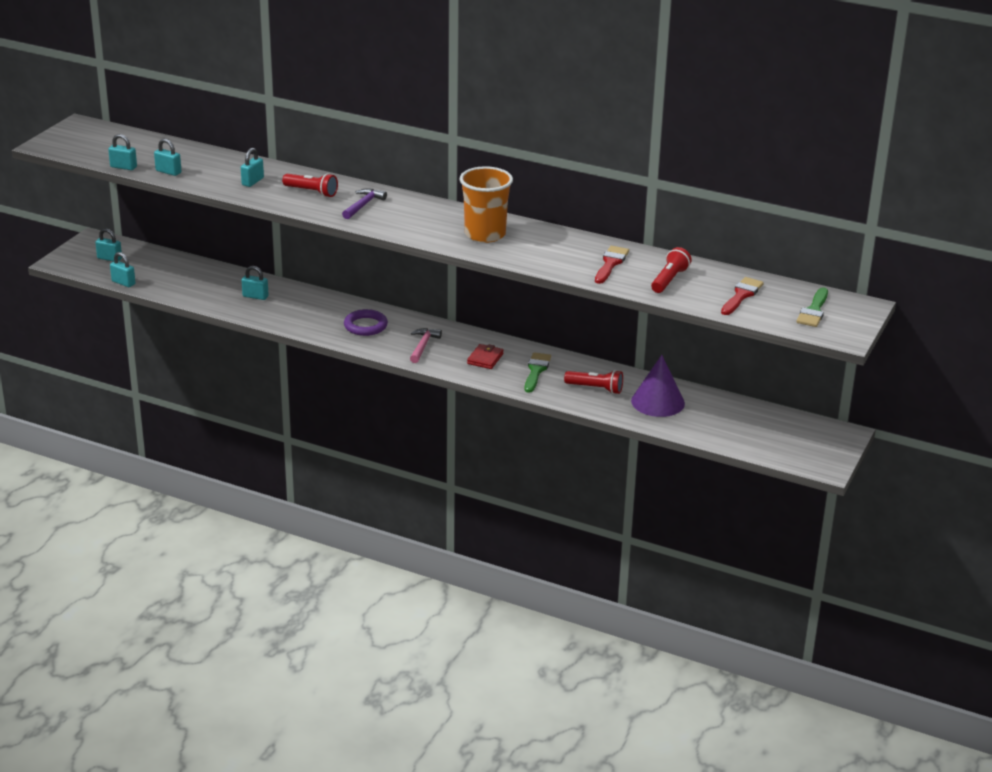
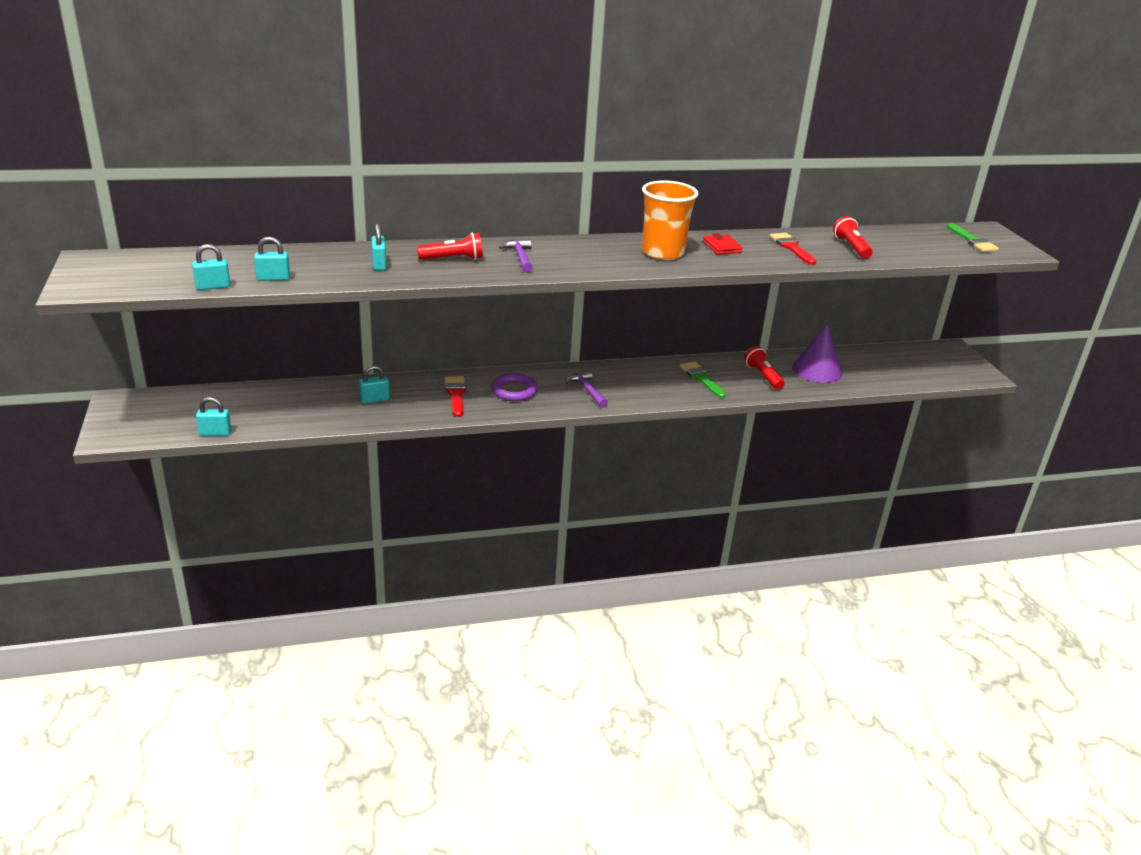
camera: 40 degrees left, 0 degrees up
(109, 258) = (165, 414): turquoise padlock -> none
(423, 346) = (587, 390): pink hammer -> purple hammer
(485, 359) = (650, 383): red wallet -> red wallet (722, 247)
(595, 388) = (762, 376): red flashlight -> red flashlight turned 90 degrees counterclockwise
(741, 295) = (913, 244): red brush -> red brush (456, 394)

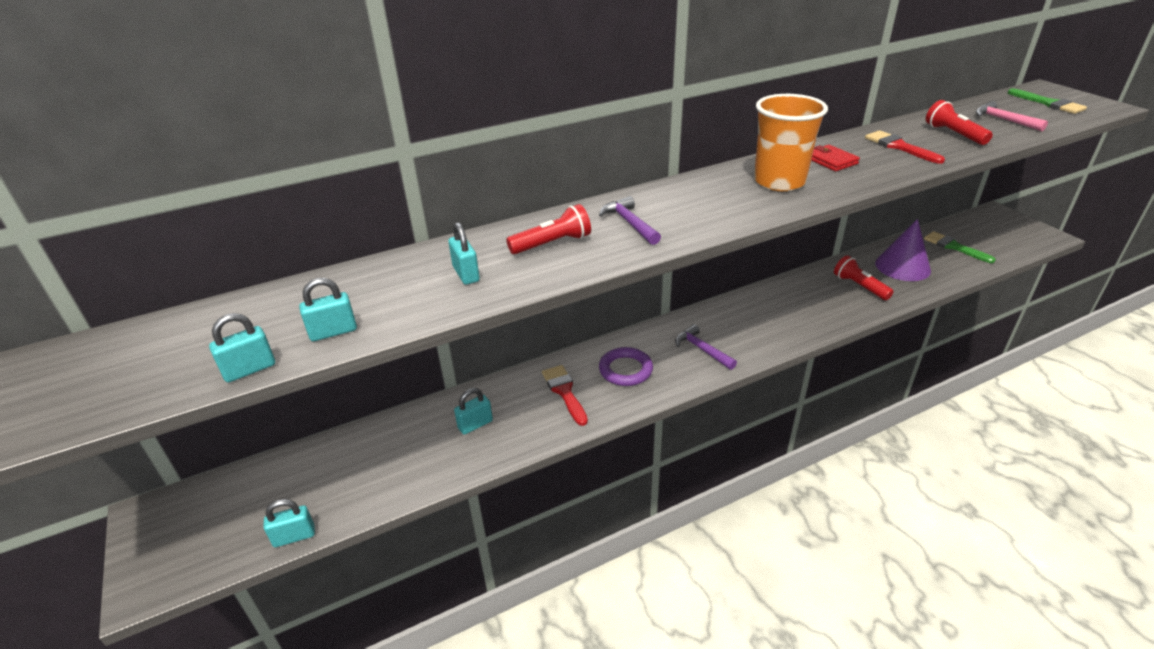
camera: 10 degrees left, 5 degrees up
(701, 378) = (804, 304): green brush -> green brush (954, 247)
(911, 245) = (1003, 120): none -> pink hammer

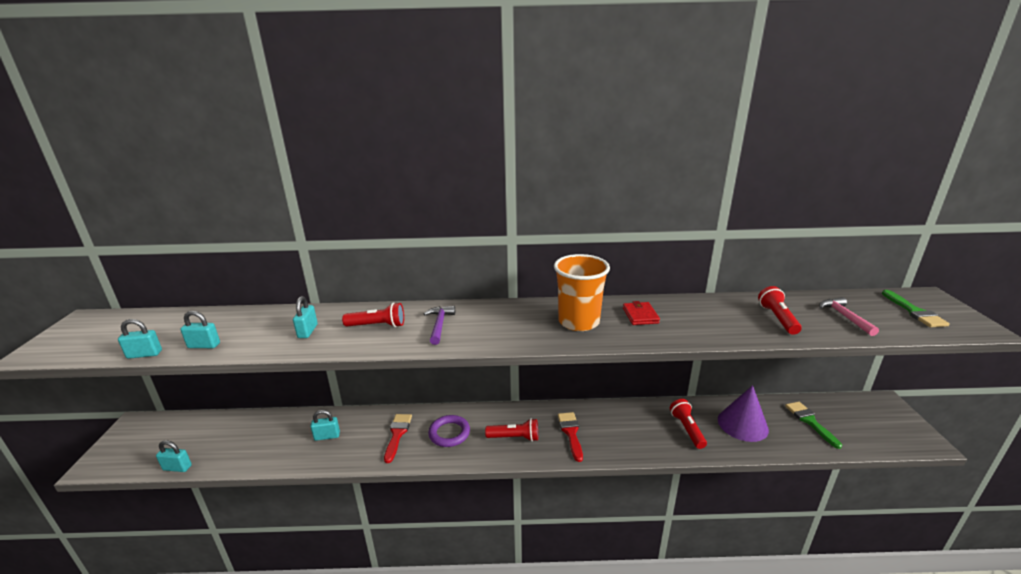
camera: 25 degrees right, 10 degrees down
(702, 349) = (514, 437): purple hammer -> red flashlight
(899, 147) = (713, 318): red brush -> red brush (571, 433)

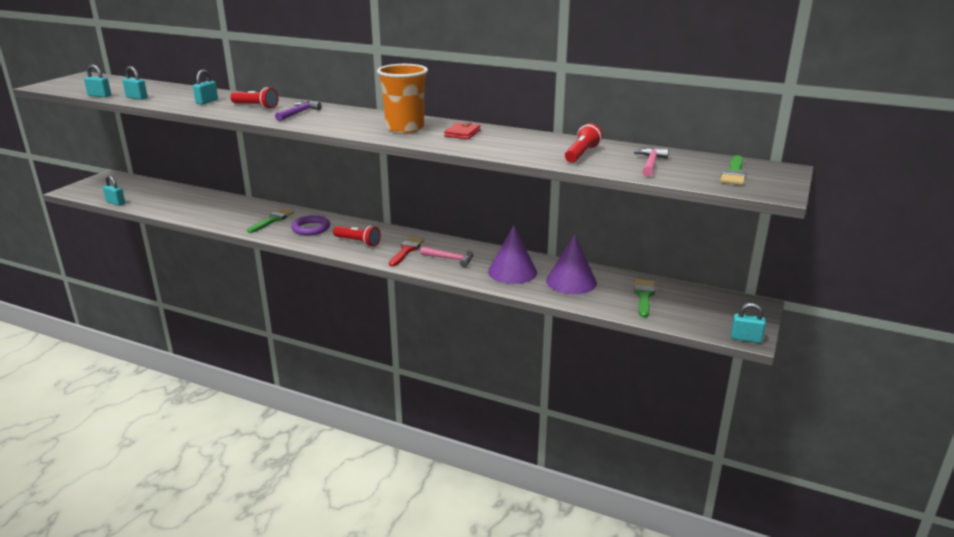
camera: 25 degrees right, 0 degrees up
(327, 436) = (223, 210): turquoise padlock -> turquoise padlock (746, 338)
(397, 434) = (272, 220): red brush -> green brush
(620, 431) = (450, 259): none -> pink hammer
(687, 429) = (512, 272): red flashlight -> purple cone

